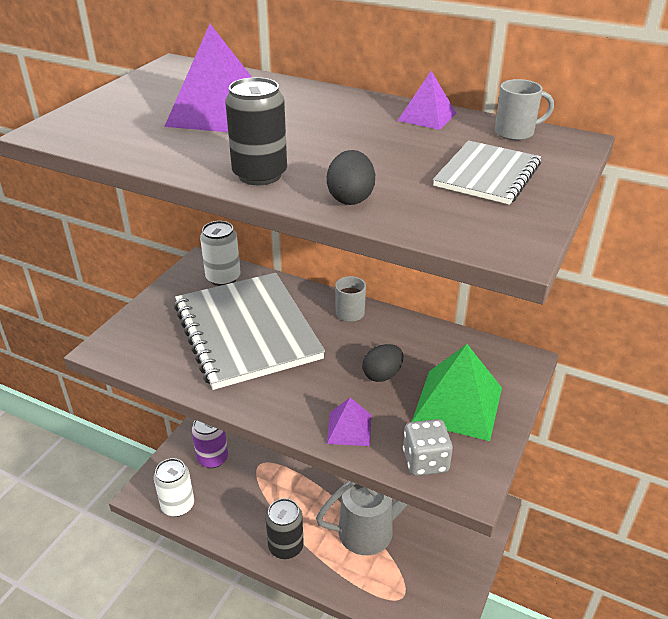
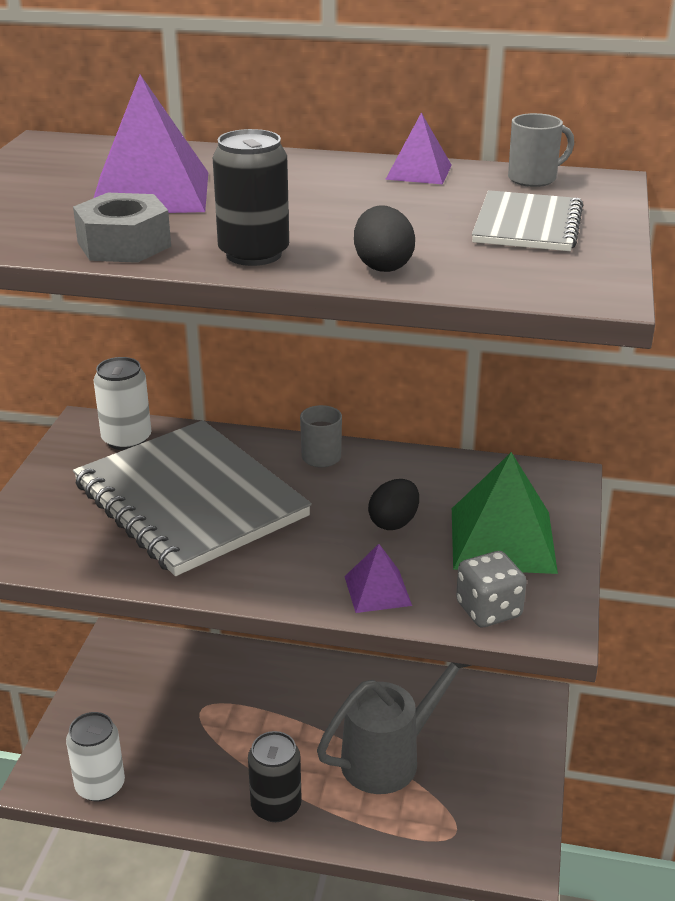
camera: 15 degrees left, 5 degrees down
(173, 154) = (124, 244): none -> grey nut
(212, 458) = (130, 714): purple can -> none

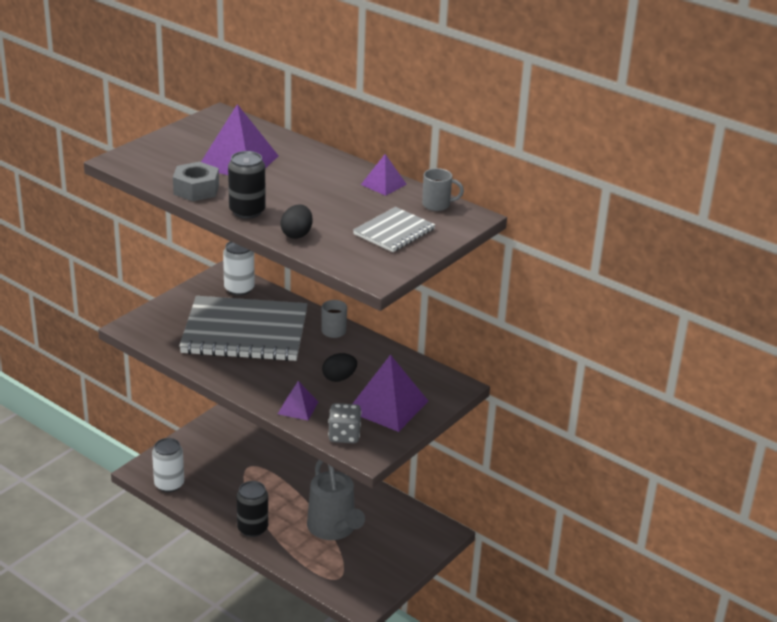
camera: 25 degrees right, 0 degrees up
(190, 500) = (245, 332): grey notebook -> grey notebook turned 75 degrees counterclockwise
(390, 757) = (334, 529): grey watering can -> grey watering can turned 75 degrees clockwise
(502, 539) = (387, 406): green pyramid -> purple pyramid

